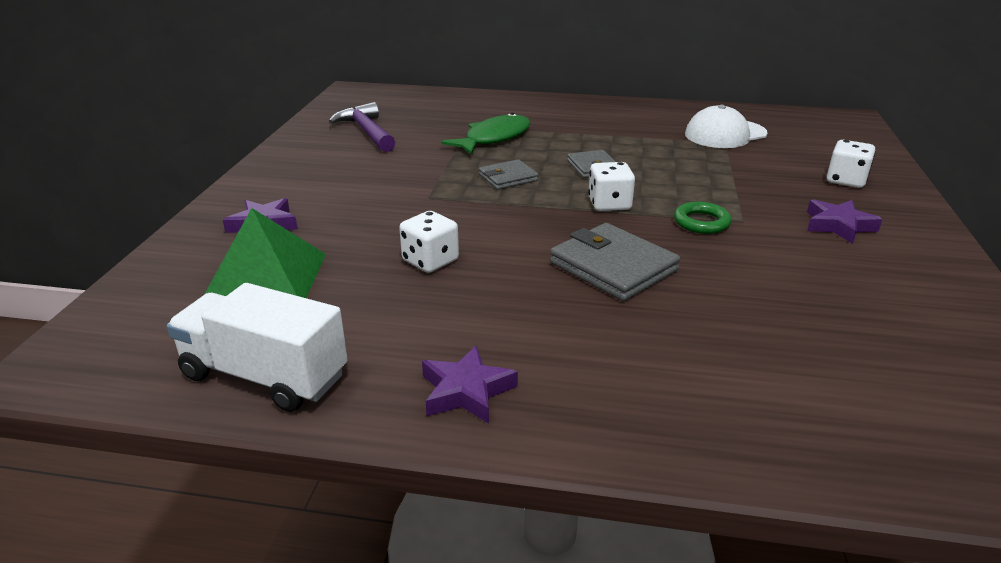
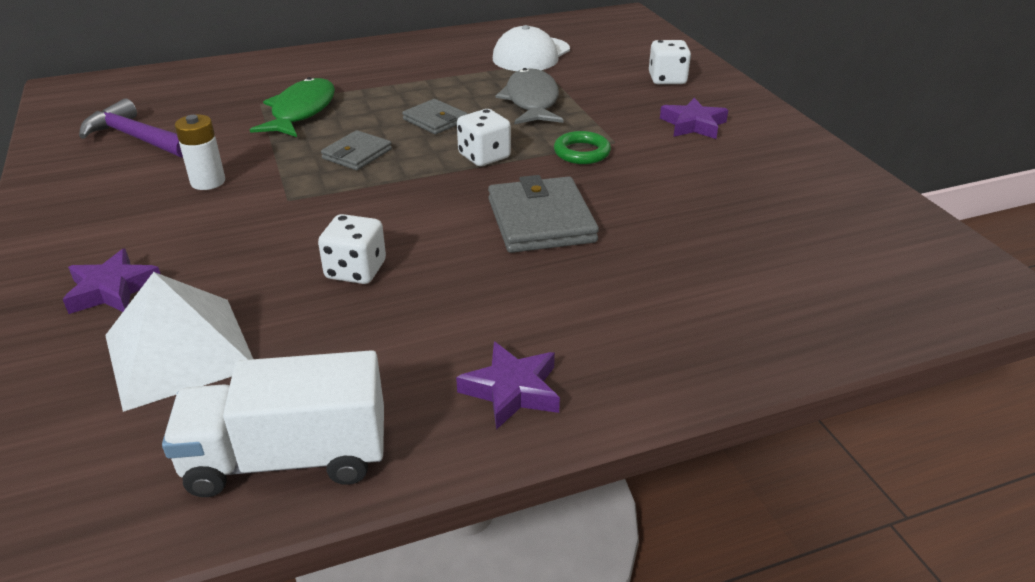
camera: 30 degrees left, 5 degrees up
(265, 278) = (179, 351): green pyramid -> white pyramid
(385, 171) = (208, 182): none -> white battery
(613, 267) = (541, 220): grey wallet -> grey wallet turned 60 degrees clockwise
(691, 171) = (531, 101): none -> grey fish

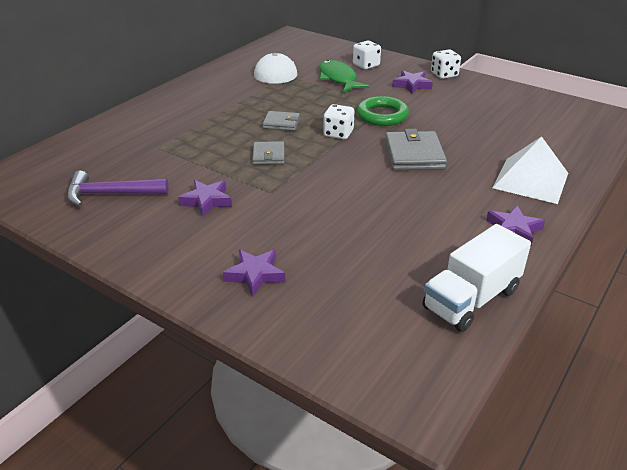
camera: 35 degrees left, 0 degrees up
(179, 351) = (345, 284): white pyramid -> white pyramid (530, 180)
(208, 182) = (207, 201): white battery -> purple star
(301, 111) = (193, 143): green fish -> green fish (338, 78)
(356, 270) = (367, 211): white dice -> white dice (444, 74)
(531, 101) = (316, 97): grey fish -> none
(541, 220) = (414, 154): grey wallet -> grey wallet turned 45 degrees clockwise
(582, 152) = (382, 115): green ring -> green ring, size x1.52

